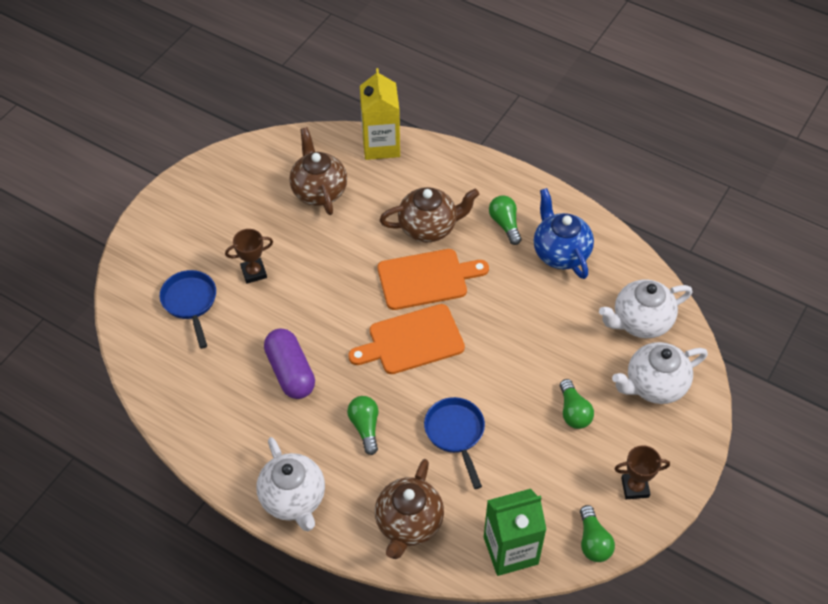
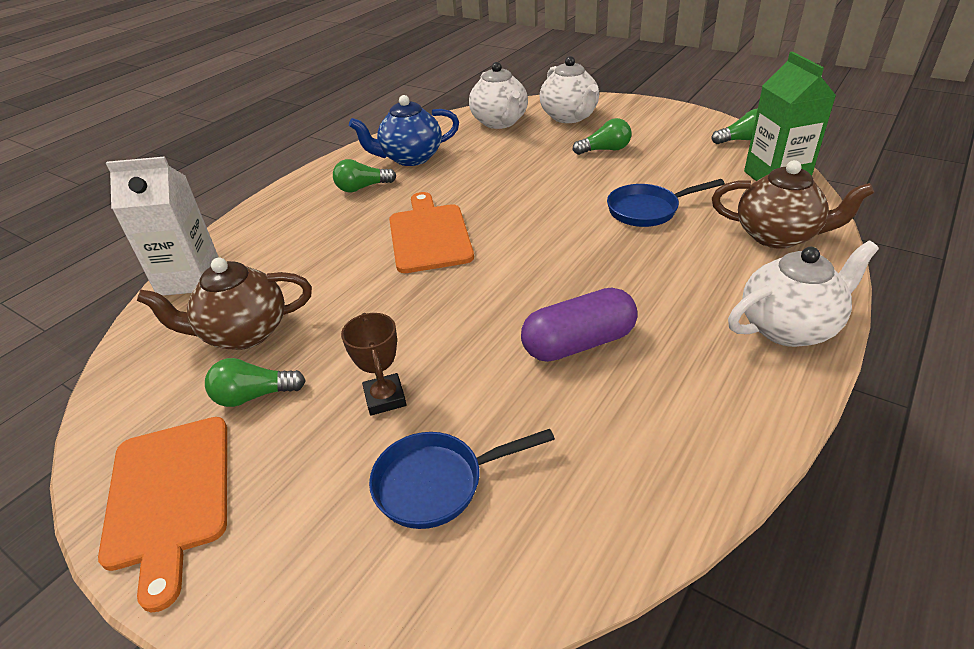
camera: 85 degrees left, 15 degrees down
(365, 427) = (655, 272): green light bulb -> green light bulb (254, 396)
(381, 145) = (189, 278): yellow carton -> white carton
(412, 341) = (522, 242): orange cutting board -> orange cutting board (169, 495)
(429, 227) = (349, 236): brown teapot -> none
(635, 487) = (679, 124): brown trophy -> none

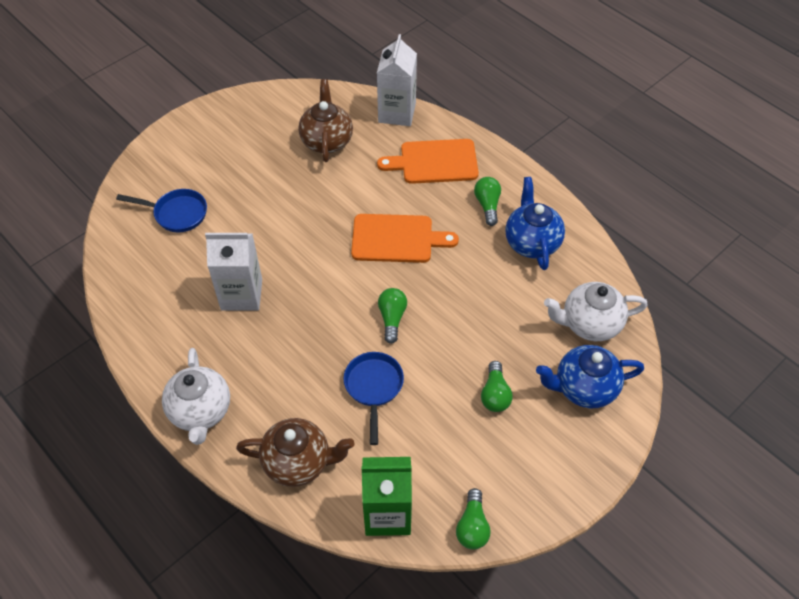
camera: 100 degrees right, 15 degrees up
(169, 495) = (220, 121): orange cutting board -> orange cutting board (435, 162)
(254, 396) = (271, 147): green light bulb -> green light bulb (392, 318)
(385, 398) = (242, 199): brown trophy -> none
(437, 483) = (177, 213): blue pan -> blue pan turned 105 degrees clockwise
(569, 117) = (584, 388): white teapot -> blue teapot
(578, 343) = (241, 294): purple capsule -> white carton
(778, 236) = (298, 462): brown teapot -> brown teapot turned 120 degrees counterclockwise

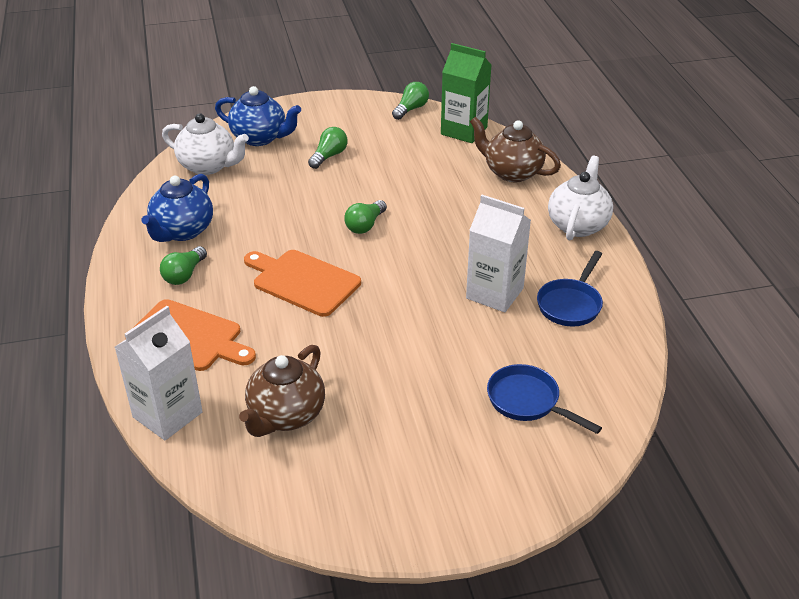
camera: 150 degrees left, 15 degrees down
(373, 388) = (420, 190): blue pan -> blue pan (570, 304)

